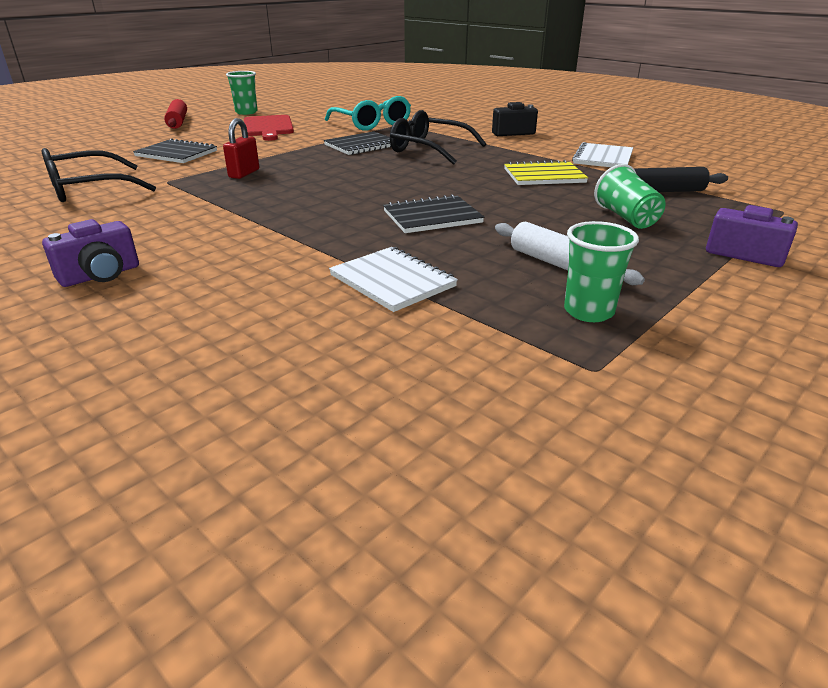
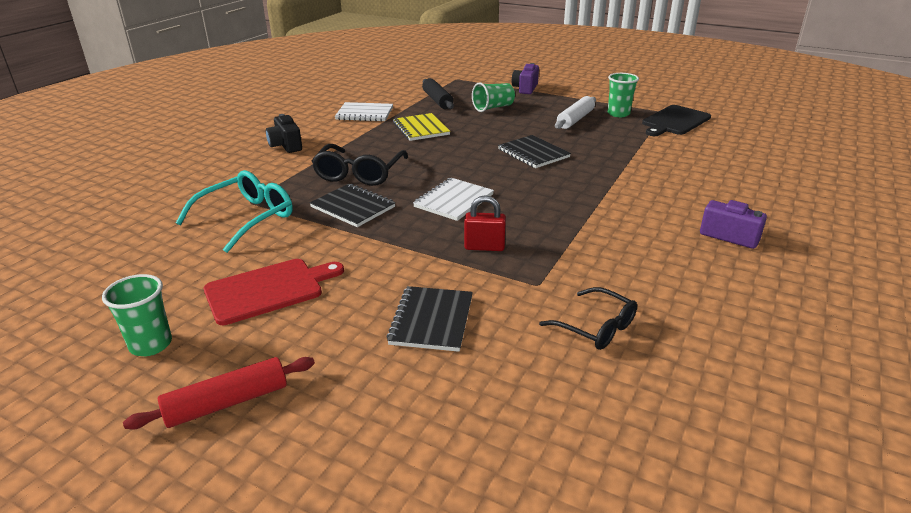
camera: 105 degrees left, 0 degrees up
(88, 189) = (596, 327): black glasses -> black glasses, size x0.66
(392, 281) = (635, 152): white notebook -> white notebook (454, 201)
(528, 365) = (674, 121): none -> black cutting board

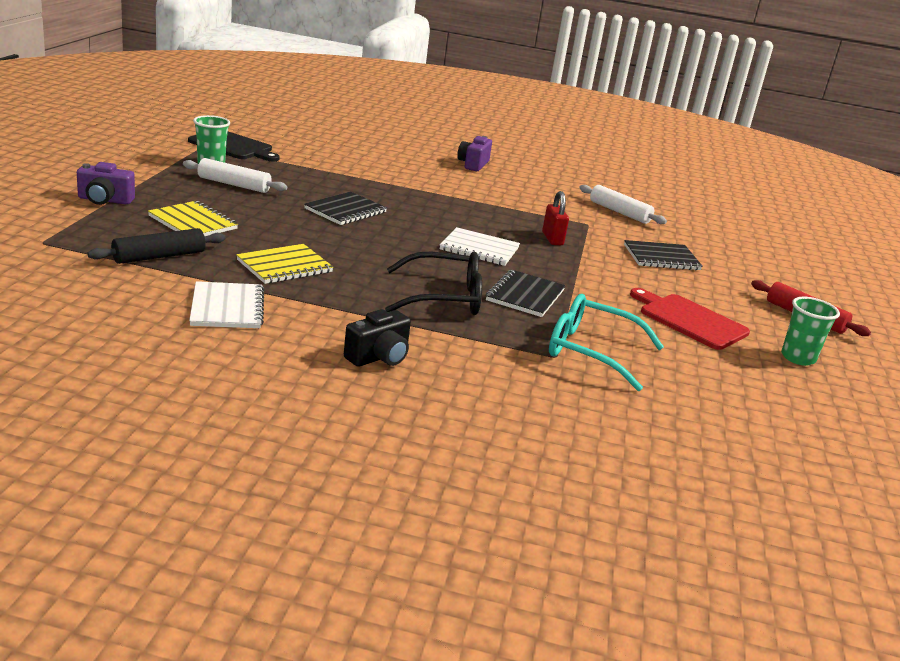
camera: 110 degrees left, 5 degrees down
(493, 108) = (193, 222): green cup -> yellow notebook
(596, 327) = (619, 212): black glasses -> white rolling pin

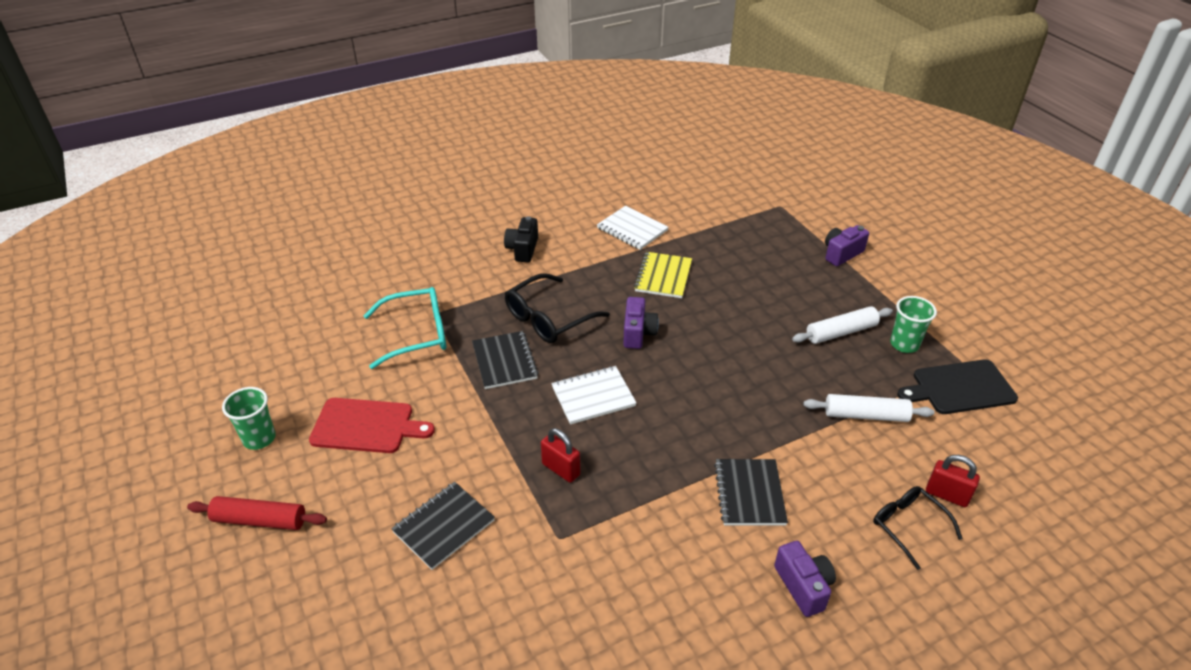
camera: 145 degrees right, 15 degrees up
(159, 256) = (723, 236): black rolling pin -> none
(193, 222) = (770, 273): yellow notebook -> none
(341, 142) = (947, 495): none -> red padlock
(345, 210) = (736, 366): black notebook -> black notebook (749, 493)
(382, 254) = (638, 333): none -> purple camera
(384, 148) = (908, 526): none -> black glasses
(619, 212) = (554, 613): white rolling pin -> white rolling pin (866, 415)

